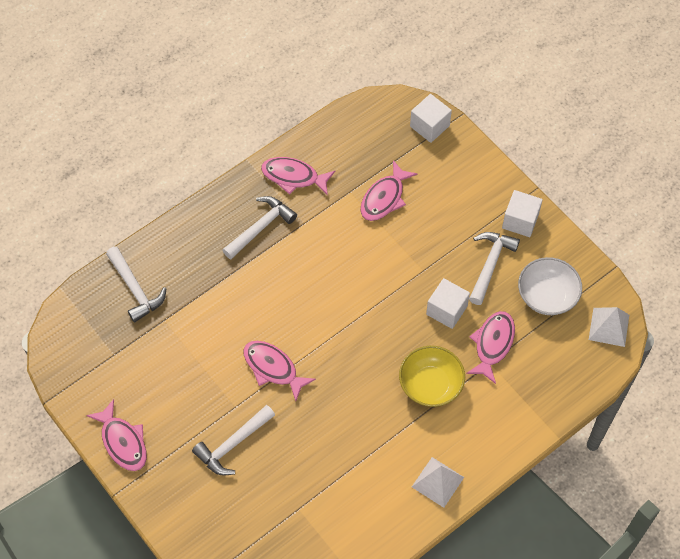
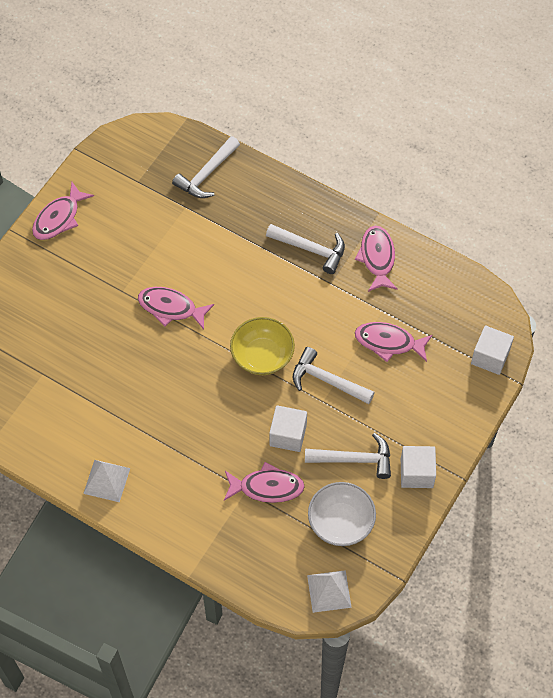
camera: 70 degrees right, 0 degrees up
(233, 444) = (85, 302): white hammer -> white hammer (327, 380)
(273, 368) = (171, 308): pink fish -> pink fish turned 90 degrees counterclockwise
(430, 385) = (203, 444): yellow bowl -> yellow bowl (262, 356)

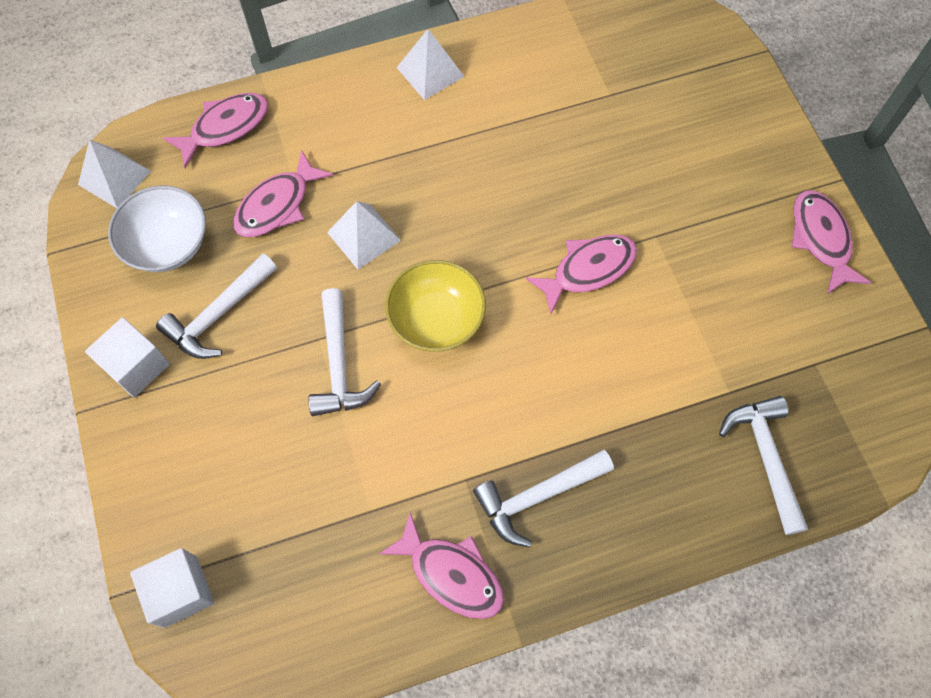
camera: 130 degrees right, 5 degrees up
(246, 427) = (363, 236): none -> white pyramid
(288, 435) = (314, 270): white cube -> none
(327, 380) = (339, 364): white hammer -> white hammer turned 105 degrees clockwise
(388, 342) = (320, 479): pink fish -> pink fish (225, 127)

